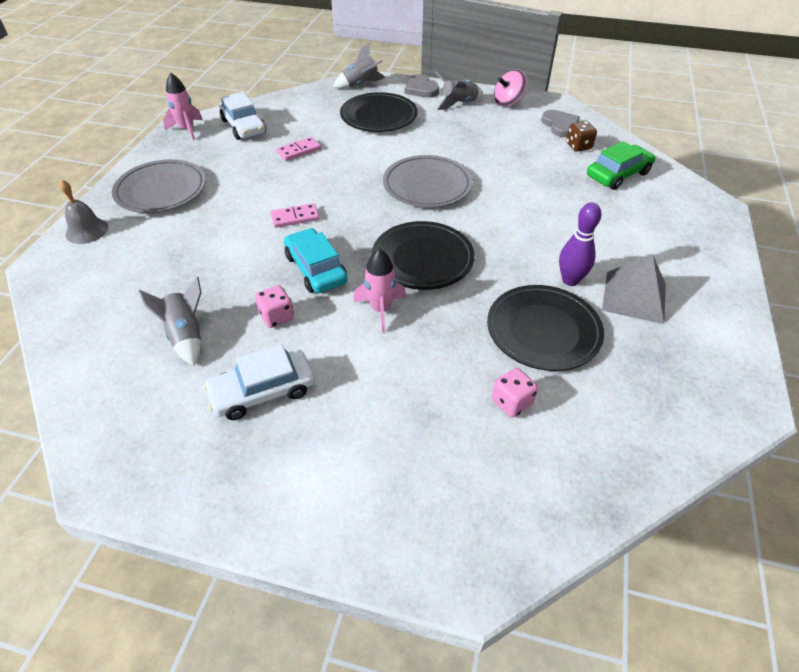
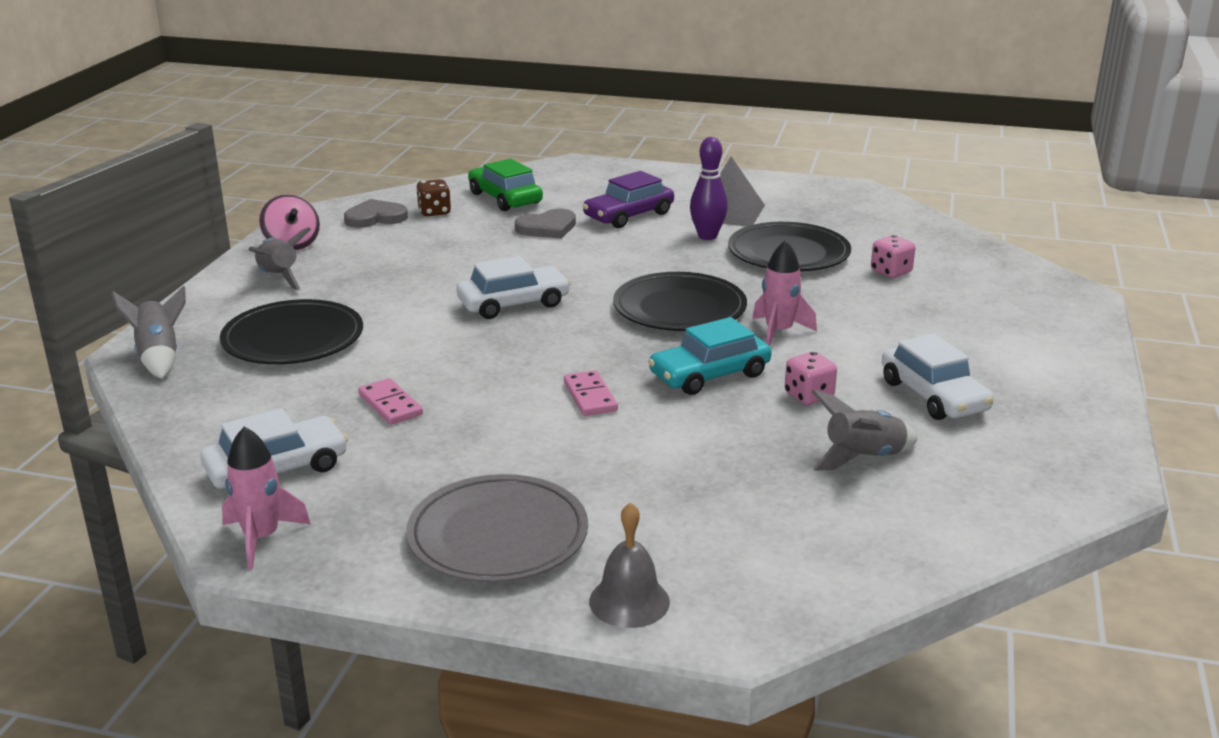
camera: 90 degrees left, 20 degrees down
(421, 89) = (209, 305): grey heart -> grey heart (547, 228)
(427, 185) = (513, 303): grey plate -> white car
(604, 236) = (628, 215): none -> purple car

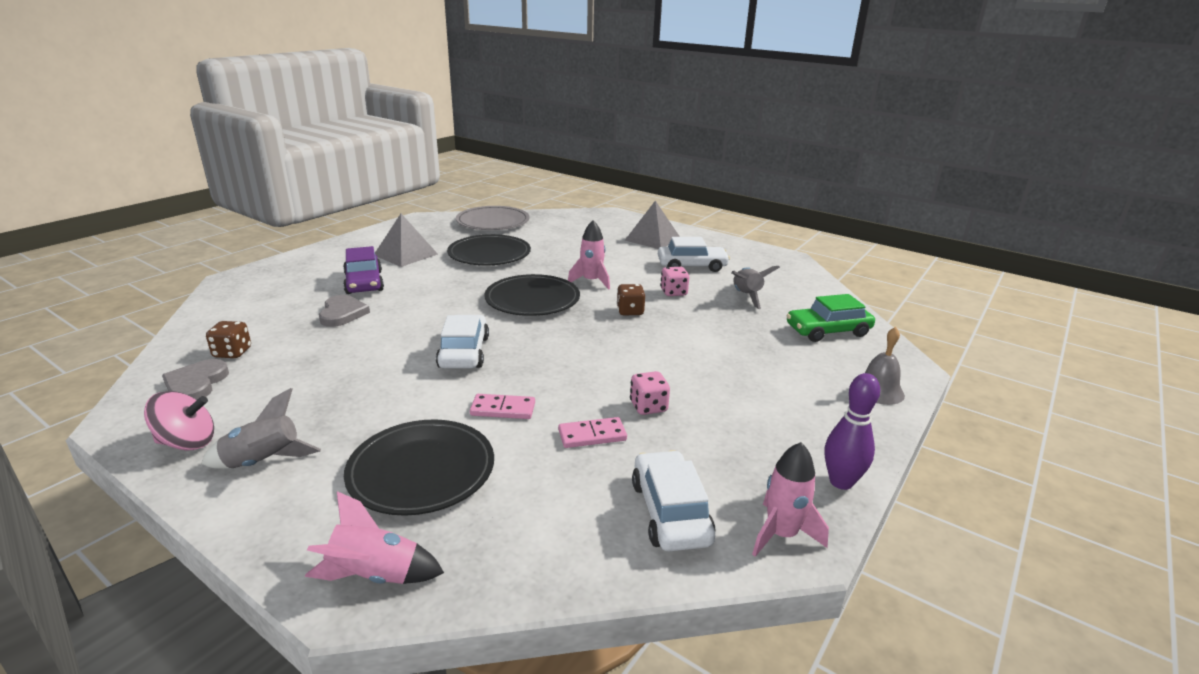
camera: 70 degrees left, 0 degrees up
(159, 357) = (375, 575): grey rocket -> pink rocket
(498, 535) = (800, 421): grey plate -> grey plate (493, 222)
(505, 198) = (255, 318): green car -> green car (828, 331)
(590, 396) = (633, 353): pink domino -> pink domino (503, 409)
(707, 236) = (434, 268): purple bowling pin -> purple bowling pin (841, 482)
(709, 375) = (630, 311): turquoise car -> brown dice
(891, 272) = (544, 239): pink dice -> pink dice (648, 407)
(1010, 347) = (652, 239): none -> grey pyramid

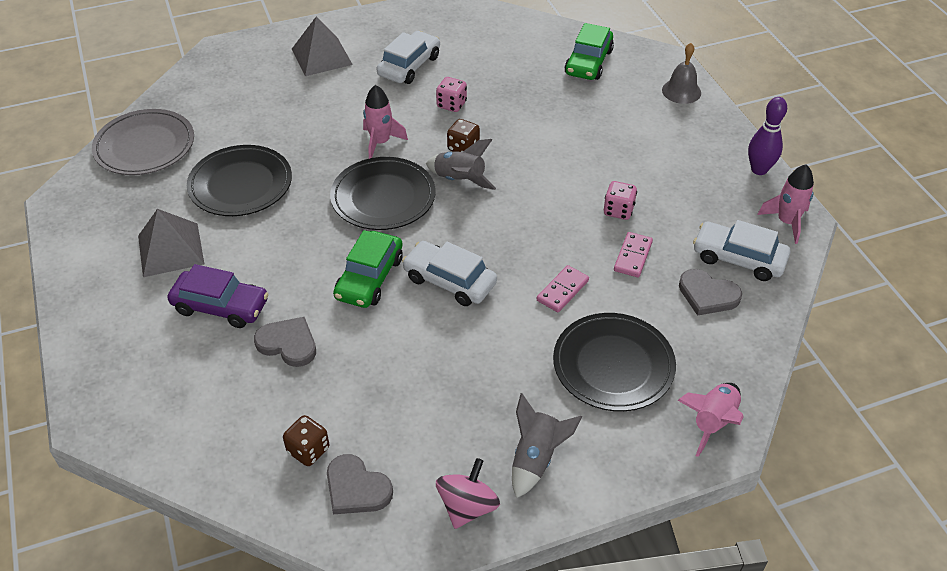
camera: 55 degrees left, 20 degrees up
(437, 320) = (369, 278): none -> green car
(585, 505) = (707, 295): none -> grey heart
(746, 296) = (497, 69): grey rocket -> grey rocket (459, 180)

